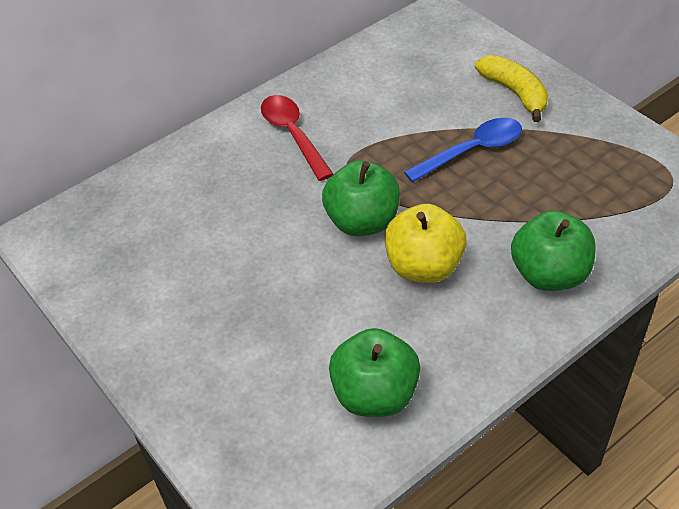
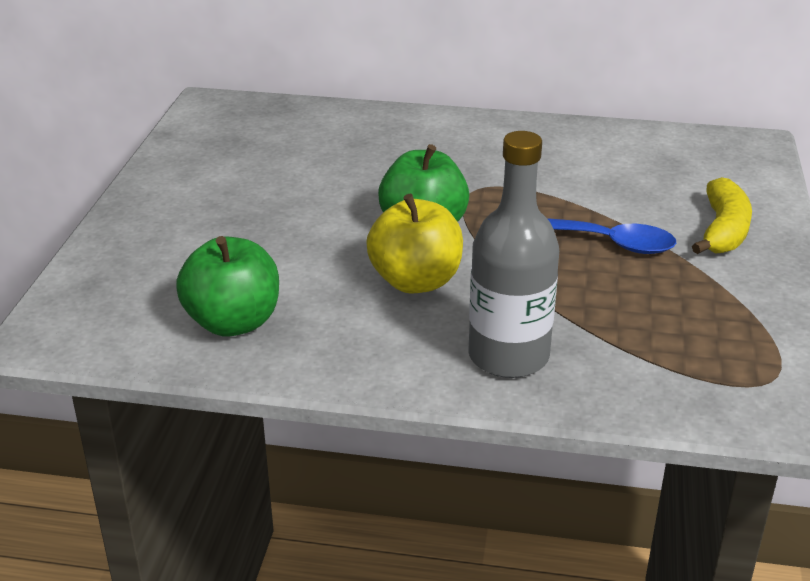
camera: 45 degrees right, 15 degrees down
(293, 135) = (473, 149): red spoon -> none
(549, 274) = (508, 356): green apple -> grey bottle

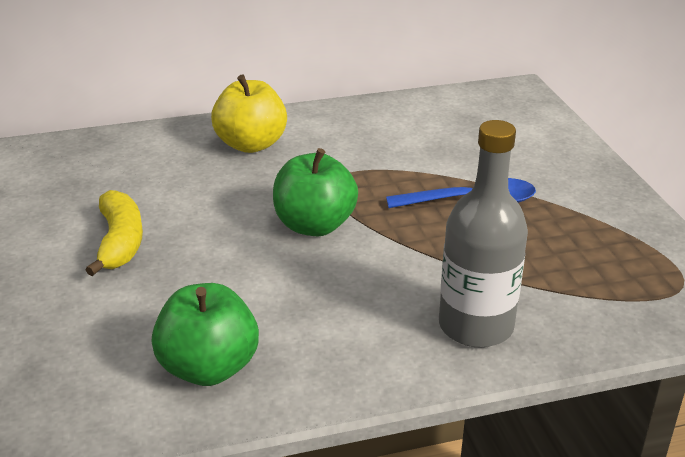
camera: 25 degrees left, 0 degrees up
(416, 281) = (346, 279): yellow apple -> yellow apple (251, 144)
(723, 230) = (553, 168): yellow banana -> yellow banana (120, 242)

